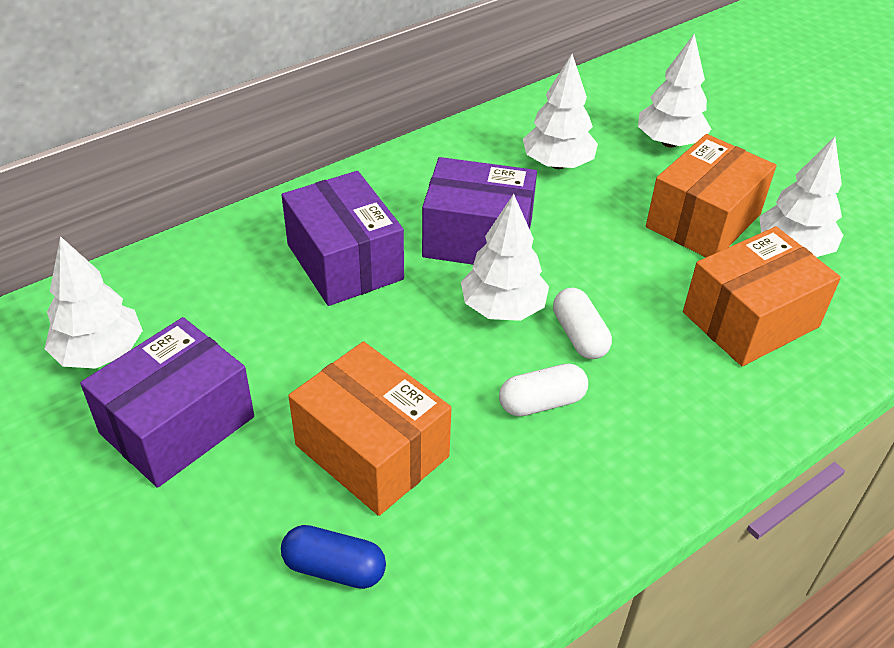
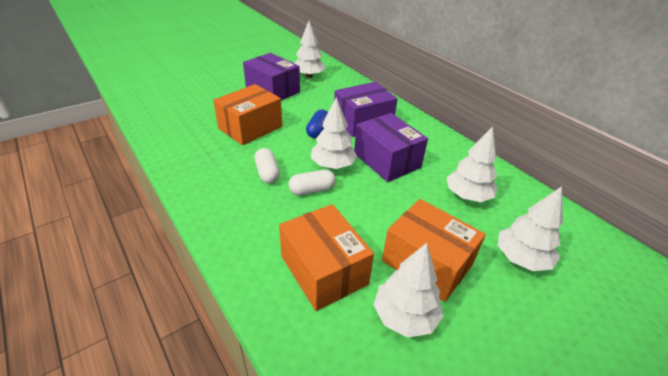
camera: 90 degrees right, 5 degrees down
(334, 568) = (199, 119): blue capsule -> blue capsule (318, 130)
(478, 238) = (387, 160): purple box -> purple box turned 45 degrees counterclockwise

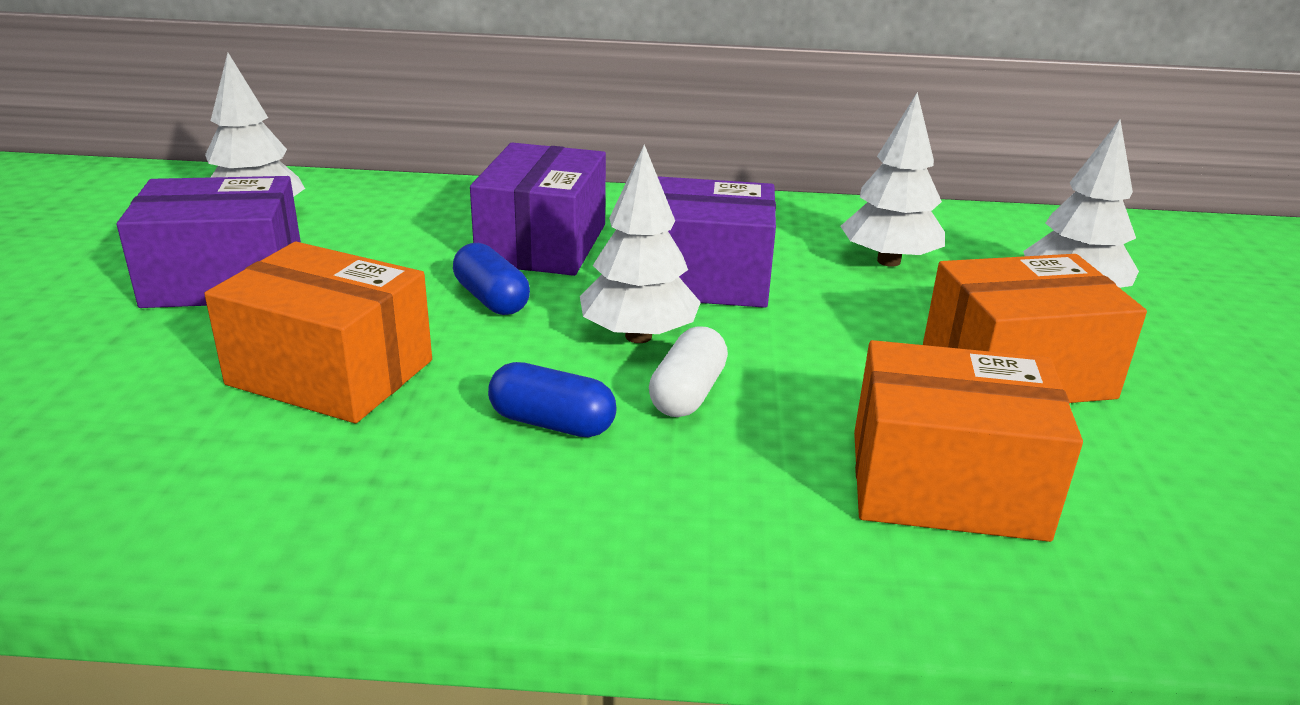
camera: 50 degrees left, 10 degrees down
(250, 127) = (331, 372): orange box -> orange box turned 60 degrees counterclockwise
(267, 173) = (552, 423): white capsule -> blue capsule
(405, 316) = (1125, 450): white tree -> none

